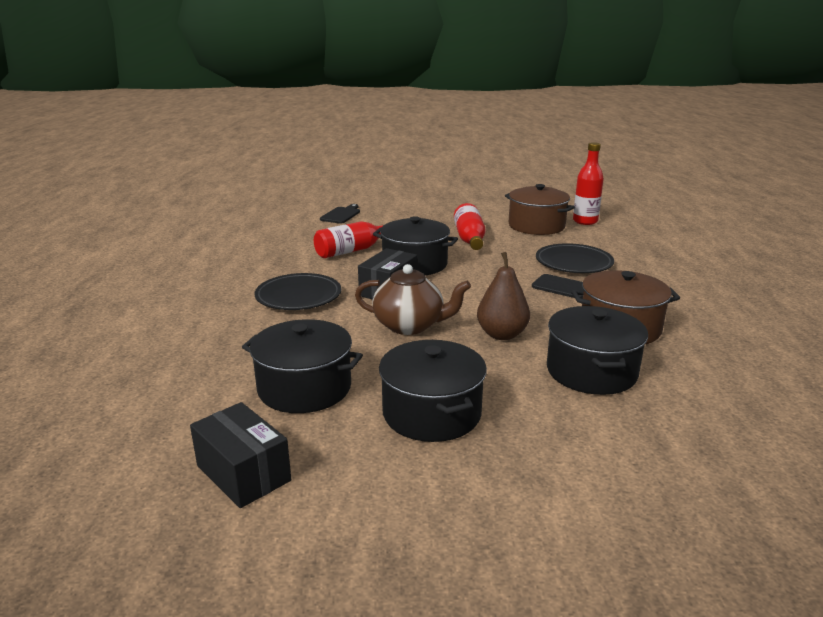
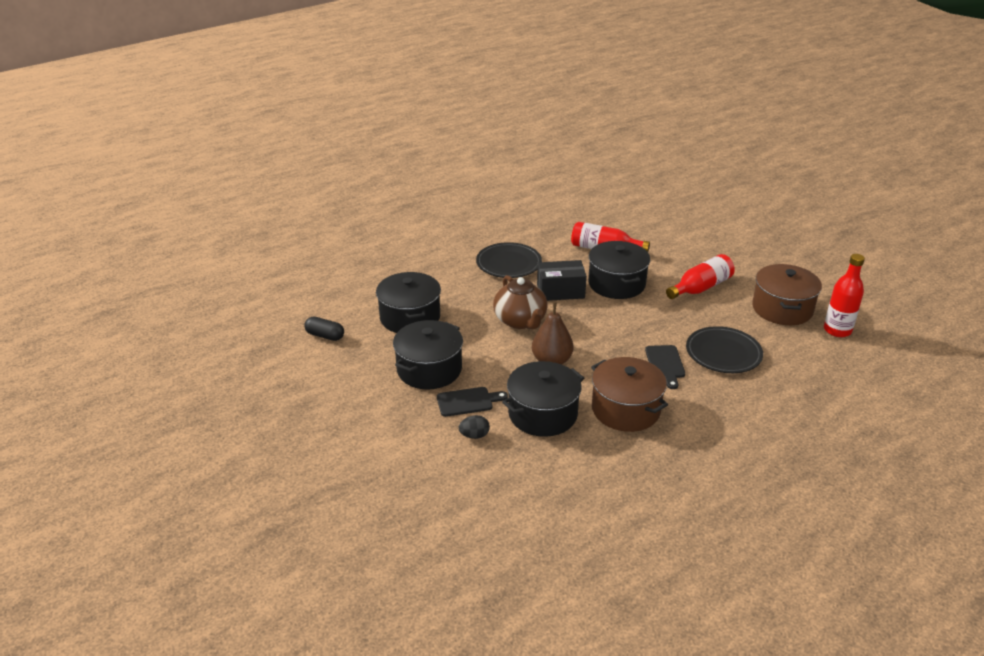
camera: 55 degrees right, 10 degrees up
(243, 473) = (325, 336): black box -> black capsule
(341, 215) = (663, 214): black cutting board -> black cutting board (468, 401)
(598, 429) = (474, 435): none -> black egg

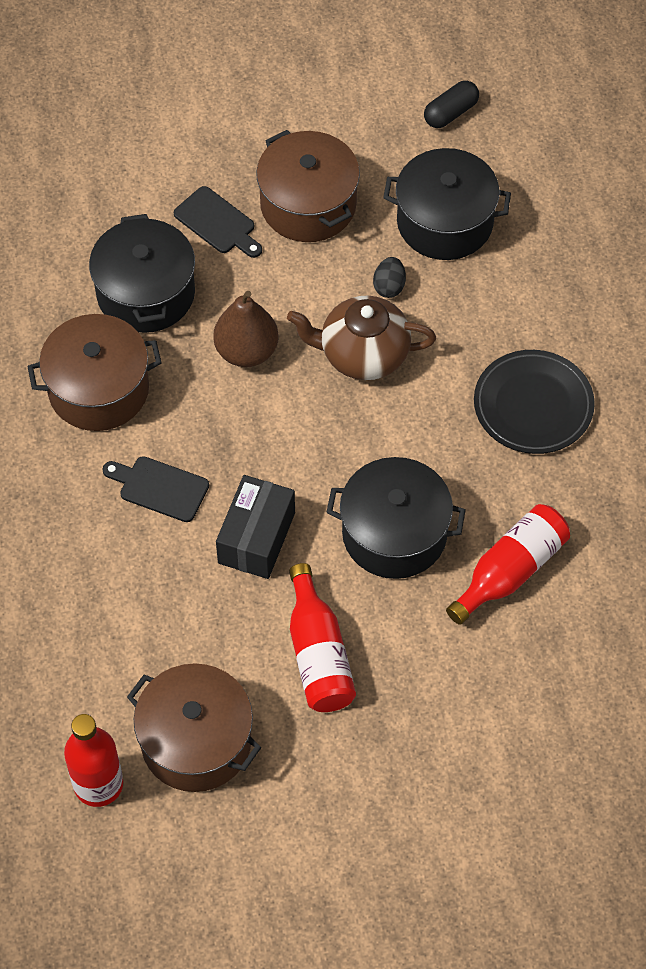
camera: 115 degrees right, 25 degrees up
(429, 369) = (308, 204): black pot -> brown pot
(468, 401) = (217, 223): black cutting board -> black cutting board turned 60 degrees counterclockwise
(474, 435) = (150, 206): black egg -> black egg (389, 286)
(560, 291) = (414, 442): black box -> black box (256, 538)
(723, 353) = (139, 579): black plate -> none

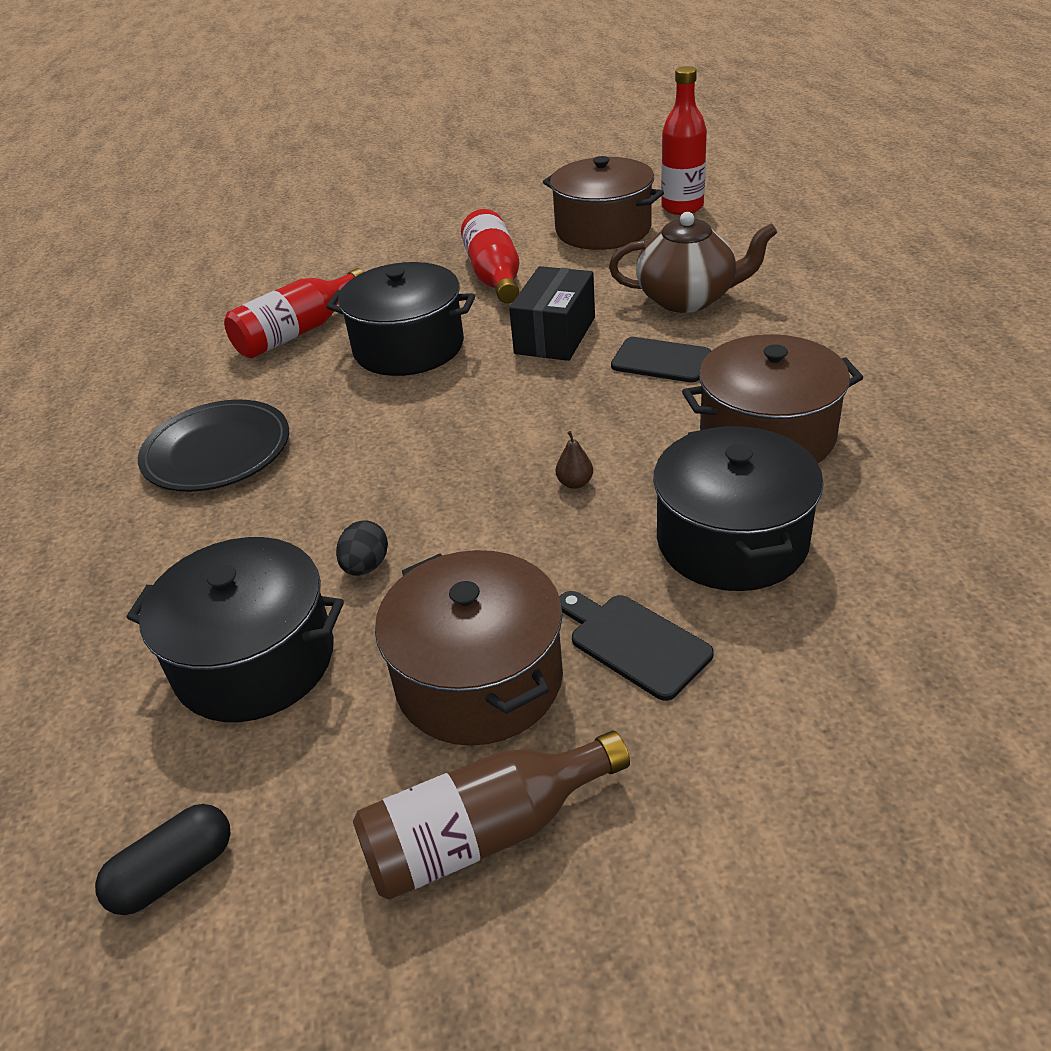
camera: 175 degrees left, 20 degrees down
(246, 351) = (575, 483): brown pear -> brown pear, size x0.42
(301, 126) = (484, 833): none -> brown bottle
(363, 354) = (418, 488): brown teapot -> brown teapot (687, 299)

